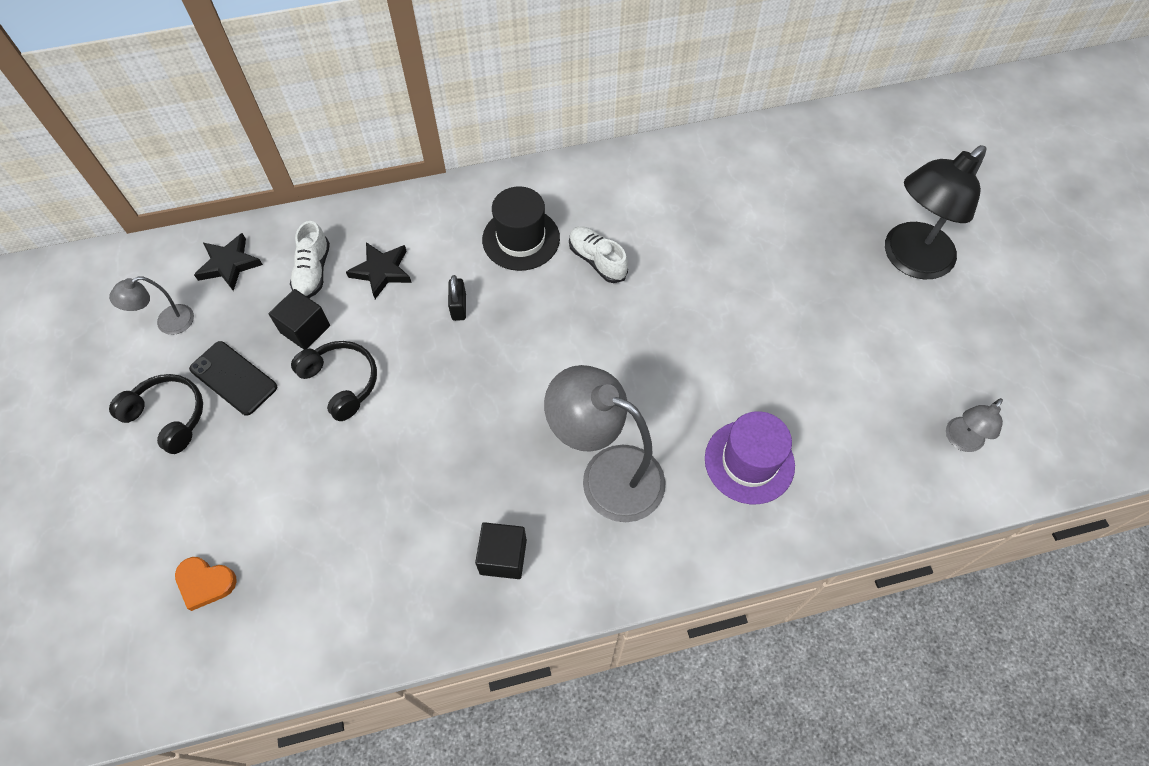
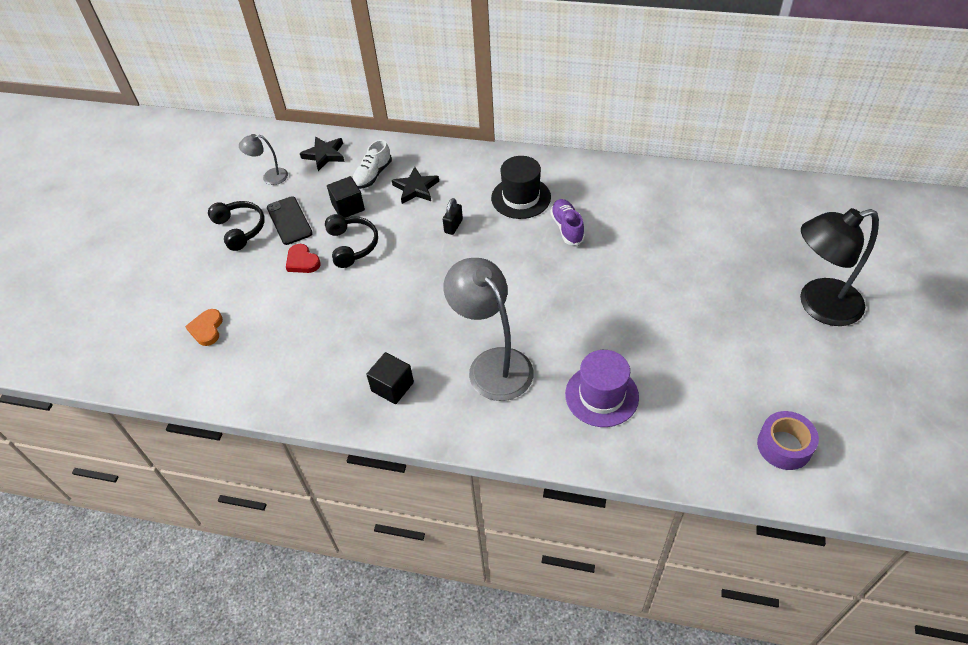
camera: 30 degrees right, 10 degrees down
(205, 583) = (207, 329): orange heart -> orange heart turned 45 degrees clockwise
(286, 430) = (302, 261): none -> red heart
(597, 260) = (567, 228): white shoe -> purple shoe
(960, 440) = (784, 446): grey lamp -> purple tape

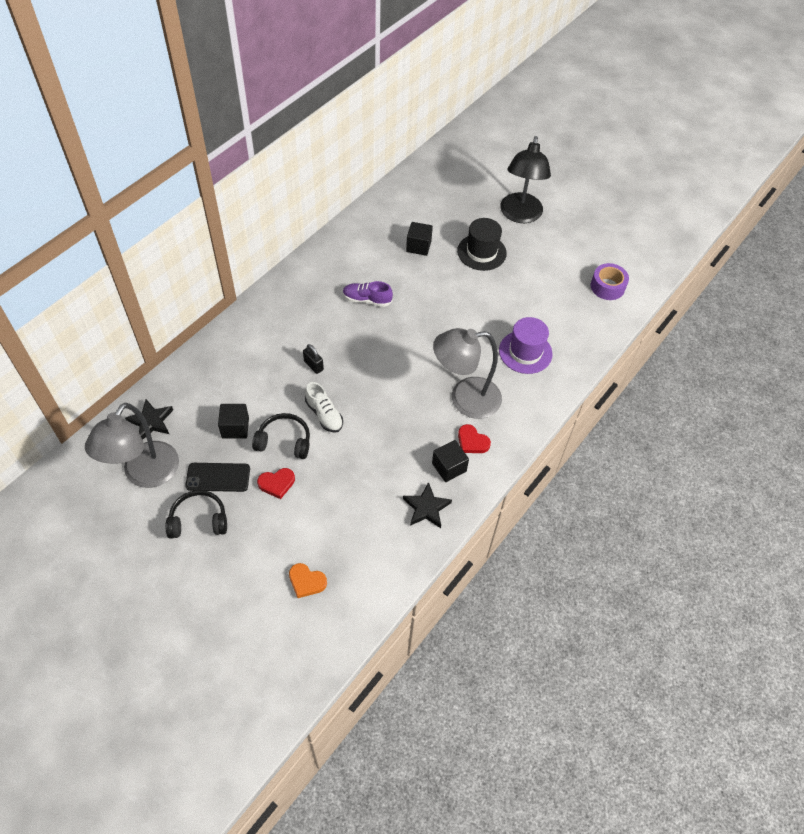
camera: 70 degrees left, 5 degrees up
(270, 177) = (145, 474): grey lamp -> grey lamp, size x2.07
(372, 175) = (209, 396): white shoe -> white shoe (324, 414)
(416, 188) = (251, 372): black star -> black star (426, 508)
(438, 394) = (472, 441): none -> red heart
(521, 197) = (315, 311): black hat -> black hat (481, 252)
(678, 236) = (418, 246): none -> black cube

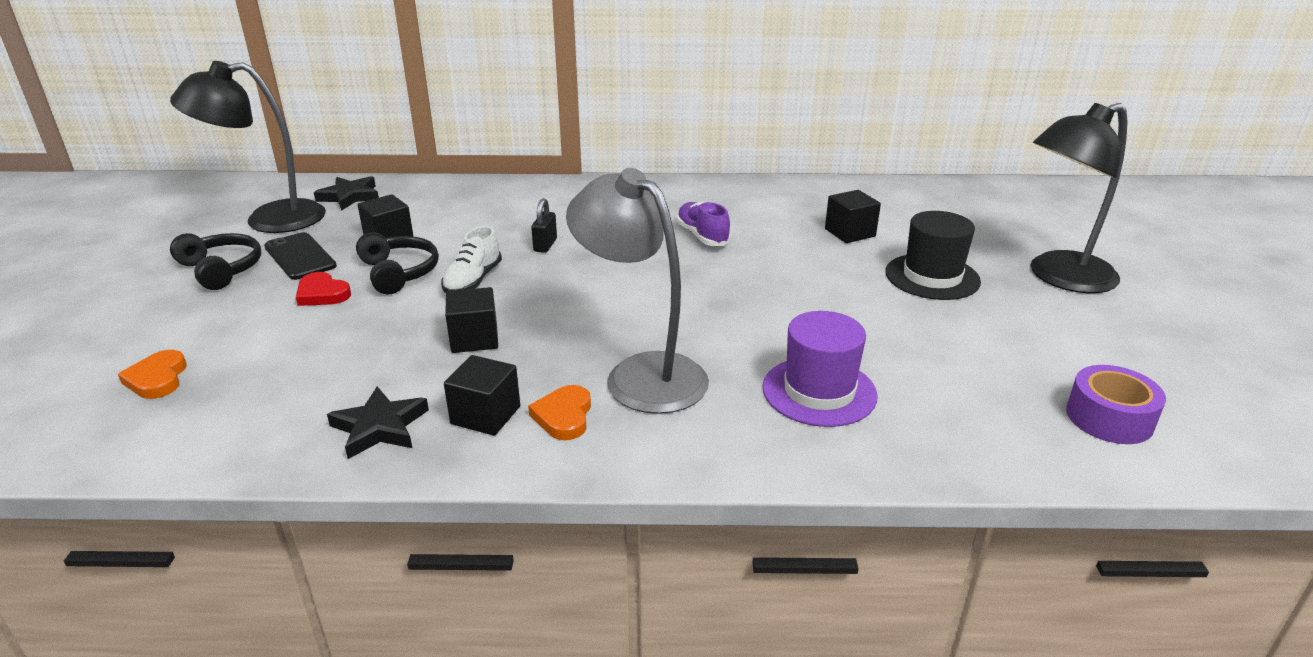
camera: 55 degrees right, 25 degrees down
(145, 474) = (269, 219): grey lamp -> black lamp
(383, 441) = (474, 339): none -> black cube
(472, 441) = (564, 416): red heart -> orange heart

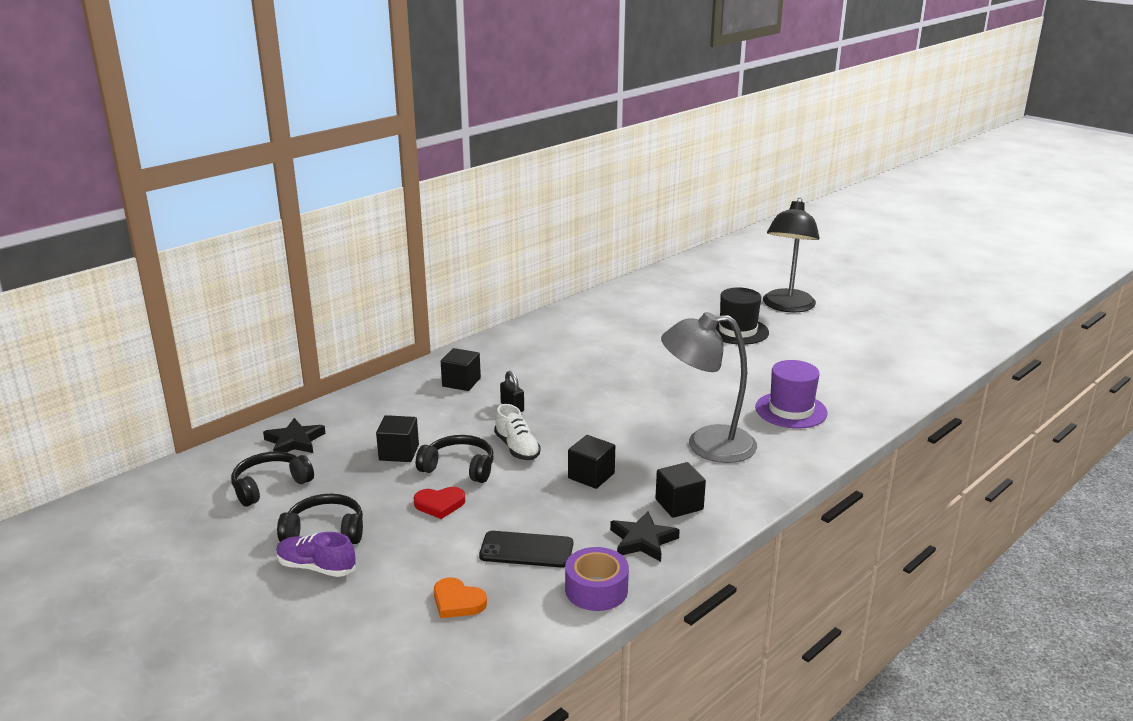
camera: 45 degrees left, 5 degrees down
(269, 219) = (270, 486): black lamp -> black headphones
(300, 256) = (363, 494): black phone -> black phone (526, 550)
(564, 416) = (713, 483): orange heart -> none
(702, 236) = (589, 360): purple shoe -> purple shoe (316, 567)
(850, 233) = (659, 324): black cube -> black cube (461, 382)
(1109, 418) = (900, 363): purple tape -> purple tape (596, 589)

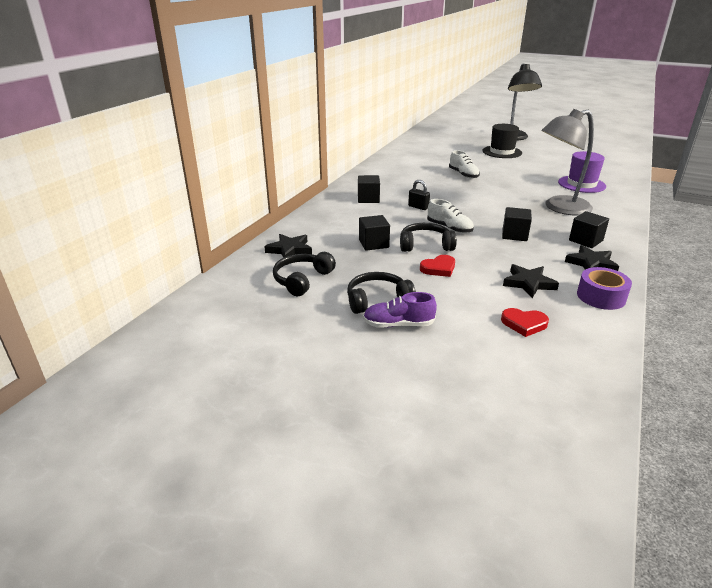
camera: 20 degrees left, 5 degrees up
(457, 602) = (524, 324): orange heart -> red heart
(526, 550) = (528, 283): black phone -> black star
(633, 363) = (463, 174): none -> white shoe

